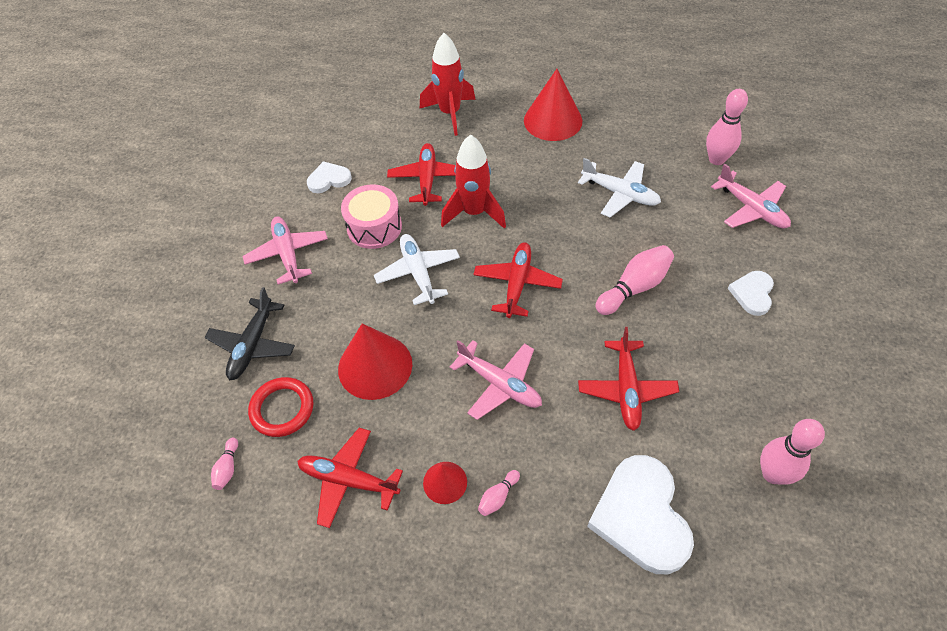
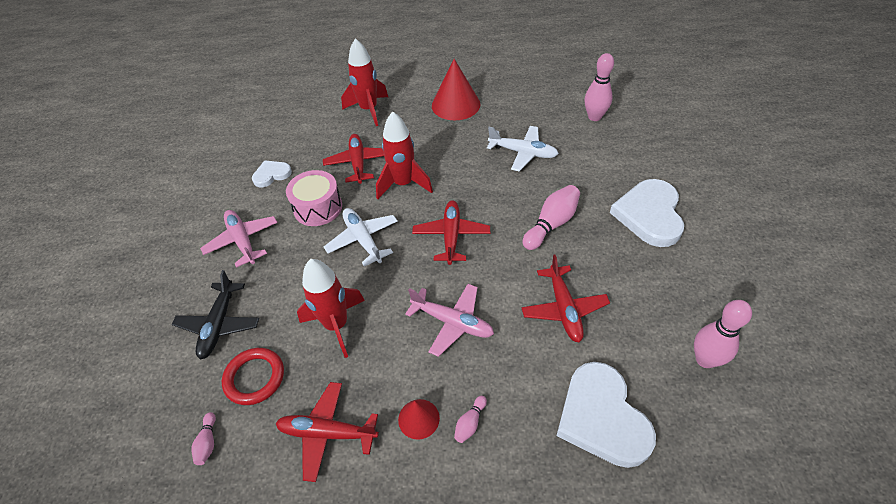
camera: 10 degrees left, 5 degrees down
(375, 366) = (336, 325): red cone -> red rocket
(751, 209) = (631, 150): pink plane -> none
(752, 294) = (649, 215): white heart -> white heart, size x1.88

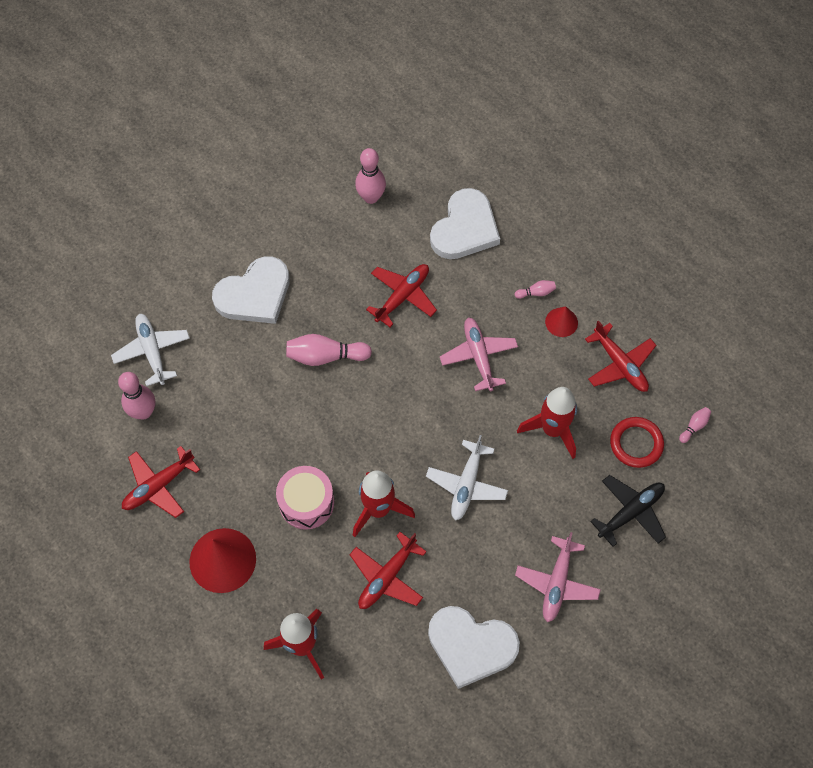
camera: 135 degrees left, 15 degrees up
(271, 175) = (471, 646): white heart -> white heart, size x1.88
(318, 208) = (469, 557): pink drum -> pink drum (306, 502)
(451, 236) = (402, 420): red plane -> red plane (158, 486)
(523, 153) = (251, 439): white plane -> white plane (152, 351)

